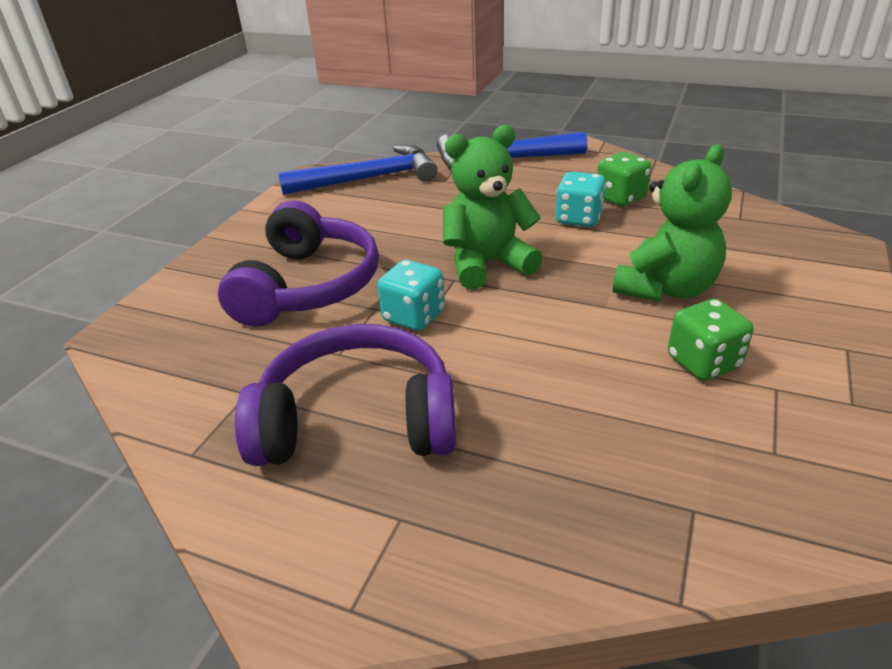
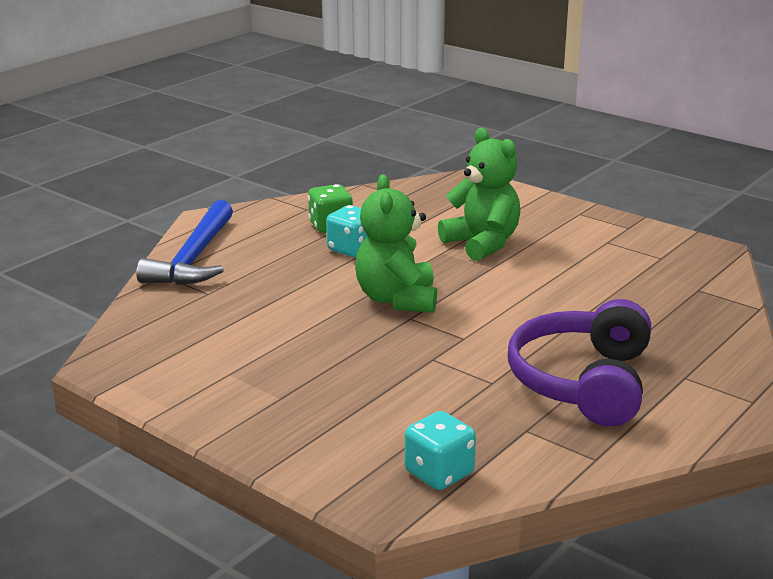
camera: 75 degrees left, 10 degrees down
(308, 286) = (370, 388): purple headphones -> none
(369, 179) = (156, 332): blue hammer -> none
(414, 316) = (457, 342): turquoise dice -> turquoise dice (439, 473)
(703, 362) = (573, 254): green dice -> none

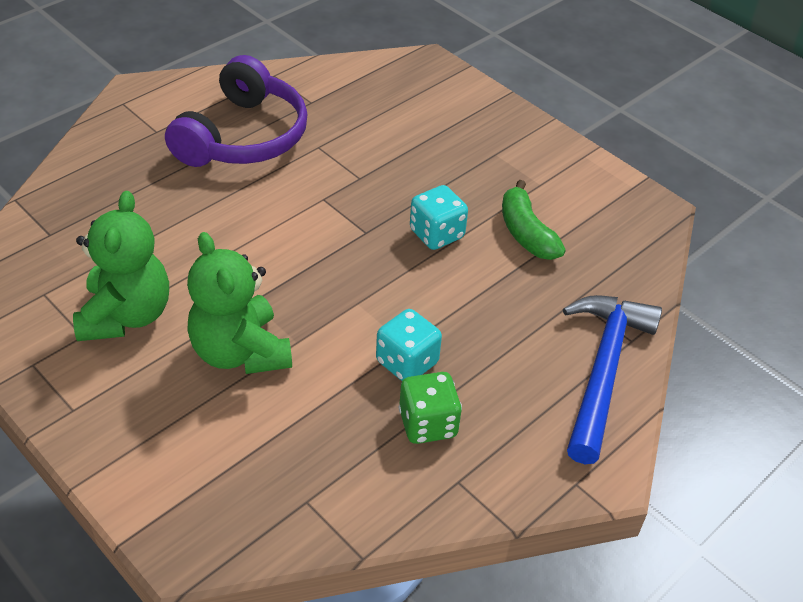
camera: 175 degrees left, 20 degrees up
(249, 331) = (526, 233): none -> green banana
(397, 299) = (372, 260): green teddy bear -> green teddy bear (126, 315)
(439, 473) = (386, 78): turquoise dice -> turquoise dice (436, 234)

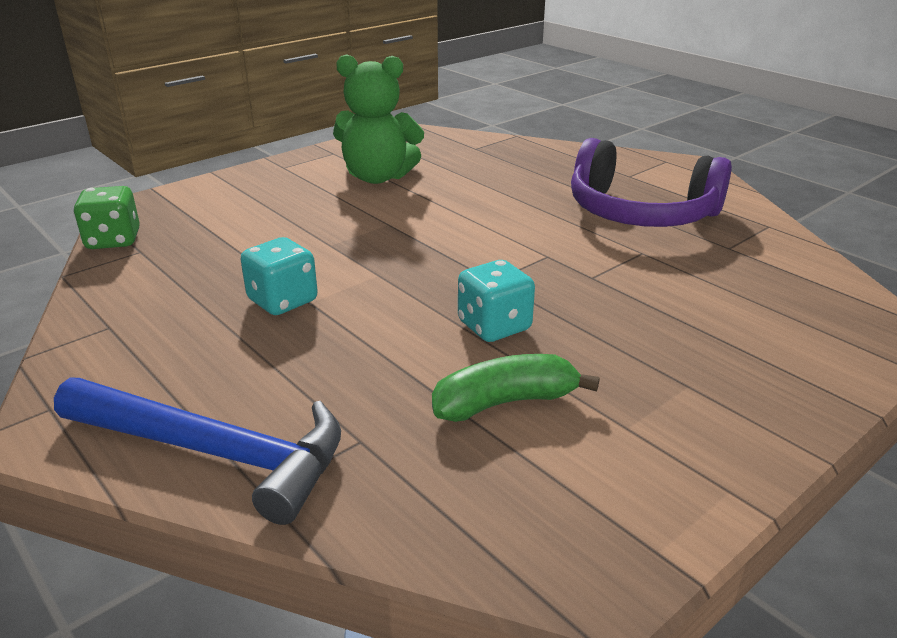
camera: 95 degrees right, 15 degrees down
(240, 352) = (323, 220): green teddy bear -> none
(428, 424) = (192, 311): green dice -> green dice (113, 240)

